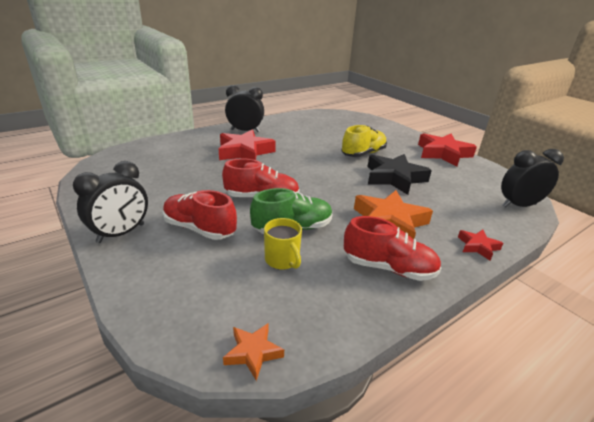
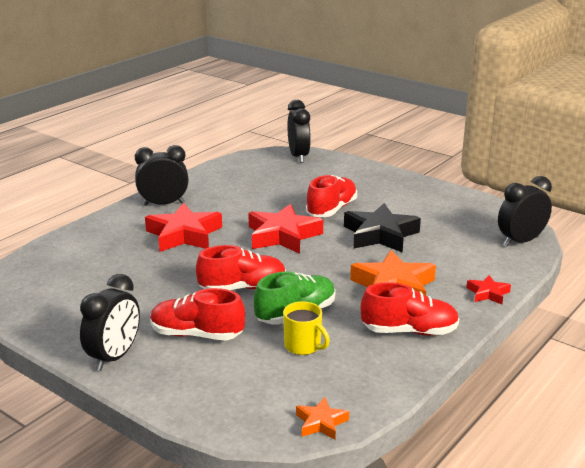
camera: 15 degrees left, 5 degrees down
(356, 117) = (298, 156): none -> black clock
(363, 154) = (331, 210): yellow shoe -> red shoe
(443, 153) = (425, 191): red star -> red star (283, 235)

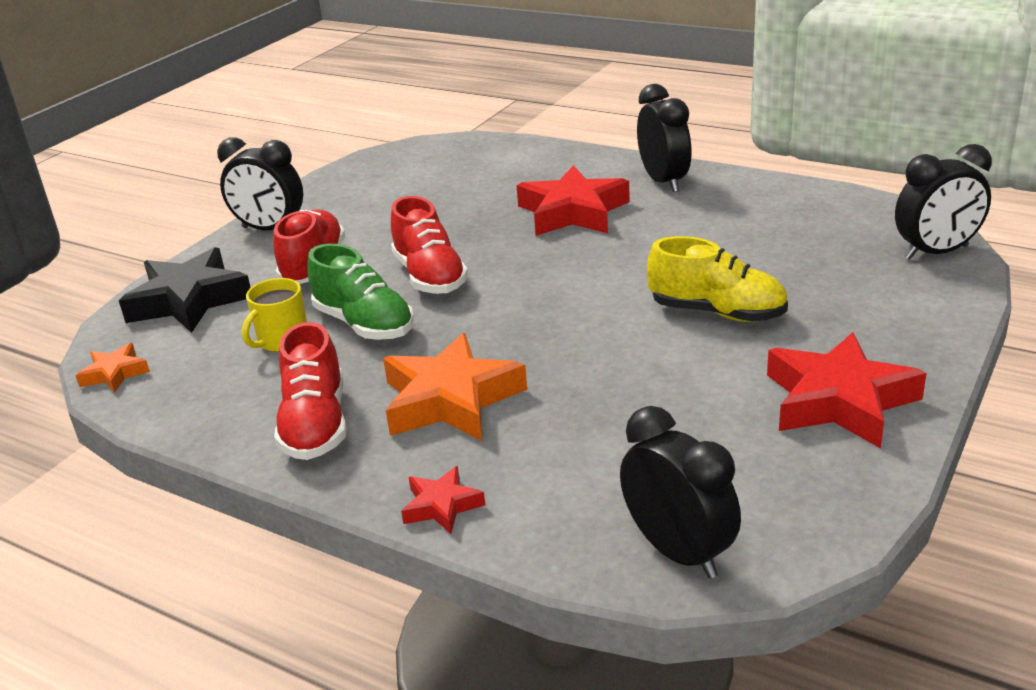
camera: 85 degrees right, 5 degrees up
(283, 235) = (598, 282): red star -> red star (839, 401)
(331, 210) = (717, 312): red shoe -> yellow shoe
(380, 235) = (638, 371): black star -> black star (189, 300)

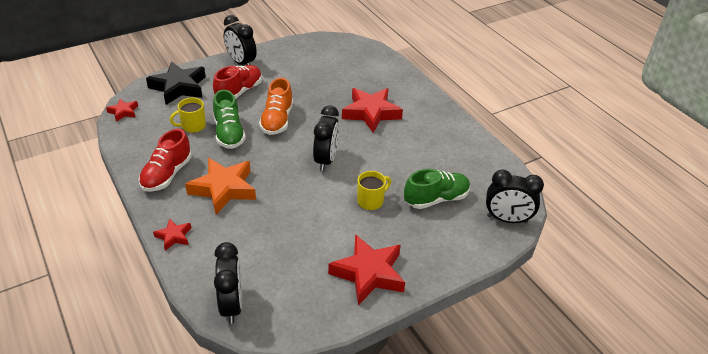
camera: 25 degrees right, 10 degrees up
(114, 373) = (123, 112): orange star -> red star
(430, 276) = (277, 120): red shoe -> orange shoe
(663, 181) = (430, 114): black clock -> black clock (326, 160)
(717, 312) = (371, 201): yellow shoe -> yellow mug
(808, 270) = (436, 199): none -> green shoe

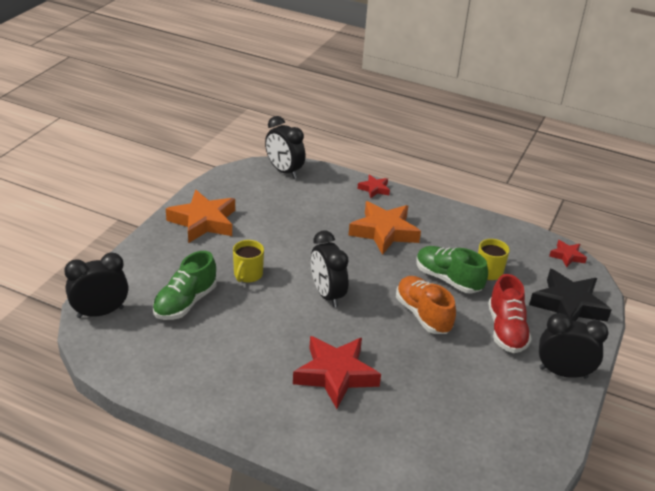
camera: 145 degrees right, 5 degrees down
(167, 175) = (443, 223): red shoe -> none
(369, 273) = (203, 222): red star -> orange star

